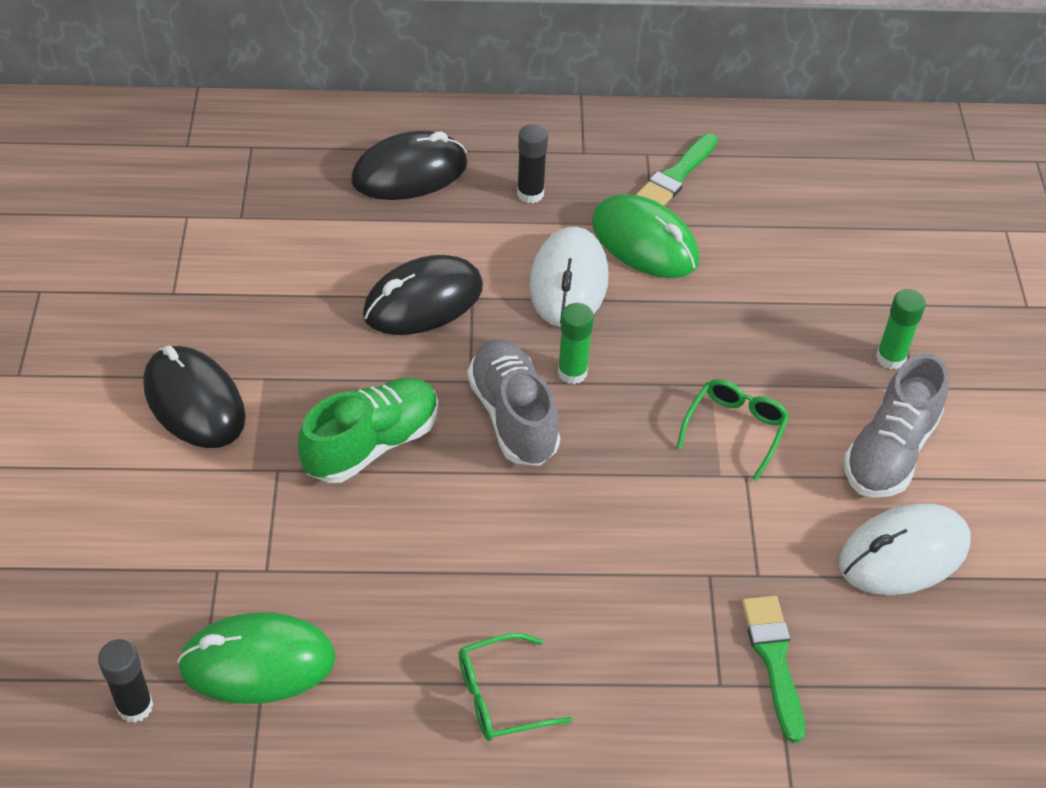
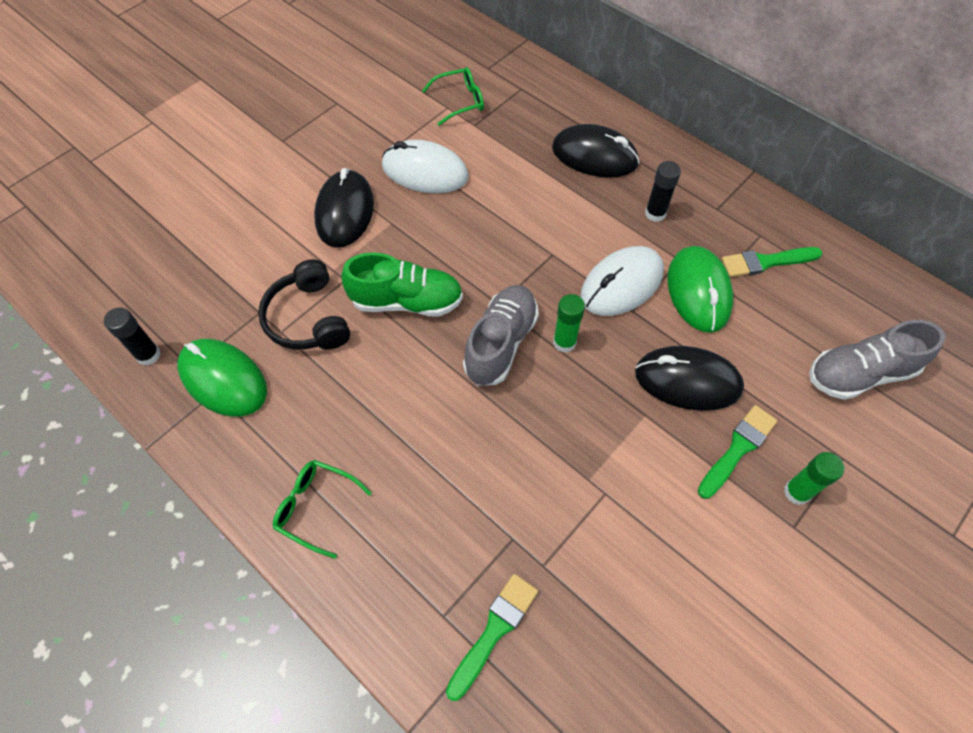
camera: 45 degrees right, 10 degrees up
(281, 536) = (307, 318): none -> black headphones
(423, 301) = (522, 237): black mouse -> black mouse (687, 381)
(735, 429) = (631, 457): green glasses -> green glasses (460, 101)
(813, 357) = (738, 449): none -> green brush
(889, 451) = (726, 557): grey shoe -> grey shoe (859, 373)
(903, 554) = (659, 638): white mouse -> white mouse (425, 172)

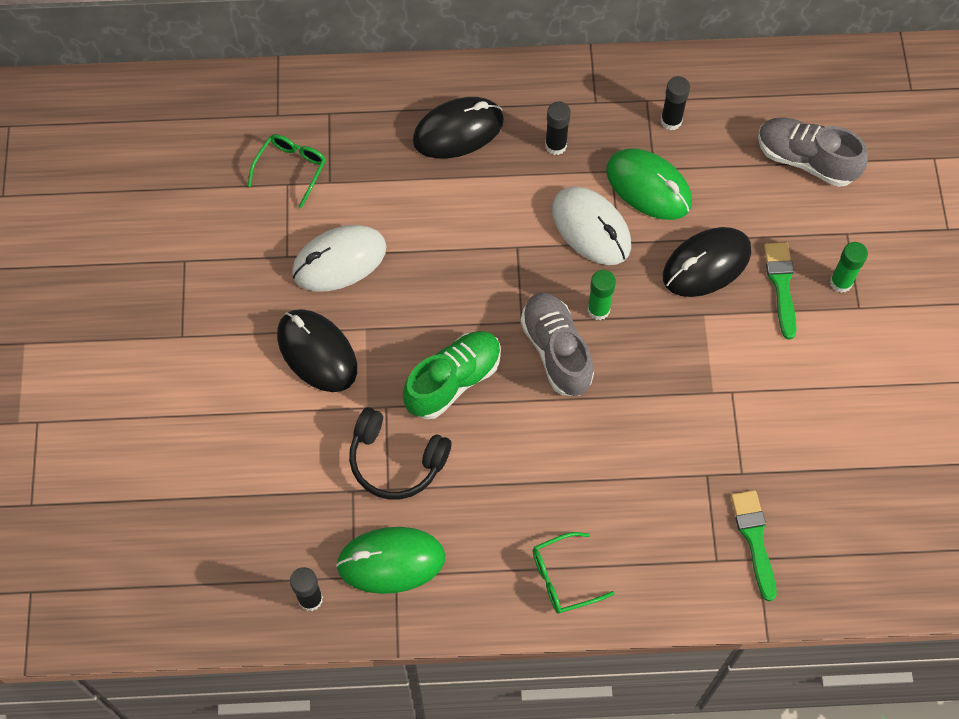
camera: 45 degrees left, 5 degrees up
(621, 284) = (591, 228): white mouse -> white mouse turned 45 degrees counterclockwise
(766, 262) = (671, 121): green brush -> black glue stick
(859, 373) = (806, 160): grey shoe -> grey shoe turned 90 degrees clockwise

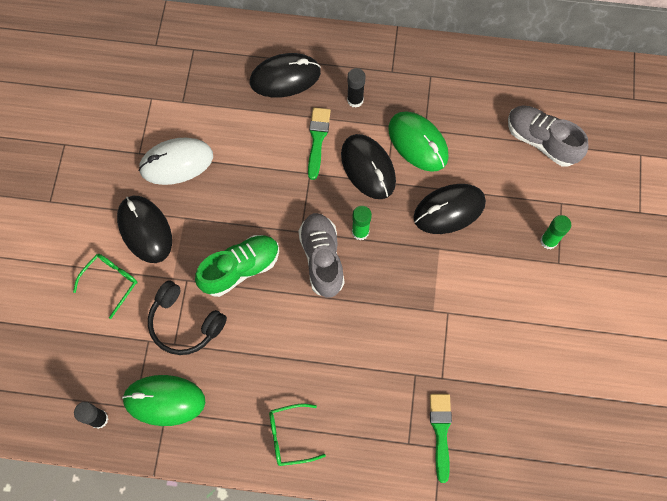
camera: 10 degrees right, 5 degrees up
(291, 169) = (156, 87): green glasses -> green glasses (111, 282)
(591, 228) = (368, 168): white mouse -> black mouse
(671, 121) = (445, 94): black glue stick -> none
(781, 285) = (502, 235): green brush -> green brush (317, 139)

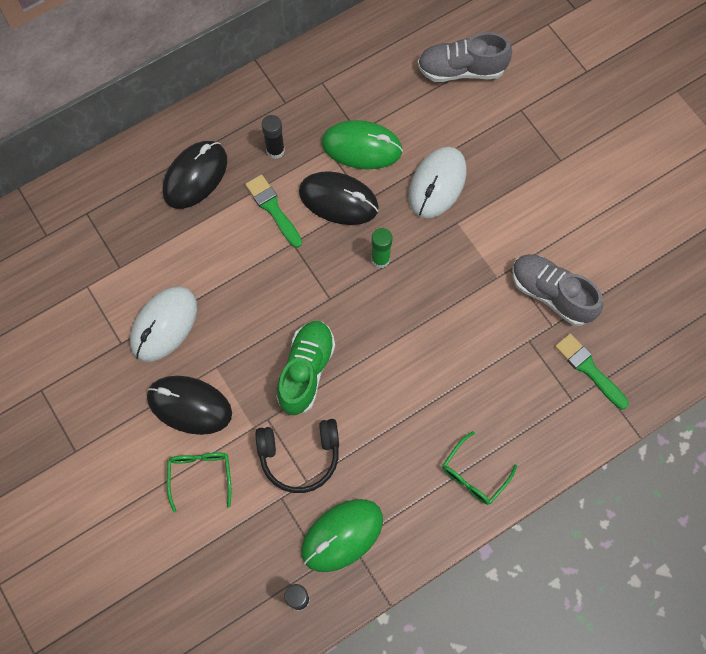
camera: 40 degrees left, 0 degrees up
(322, 258) = (368, 307): grey shoe -> grey shoe (551, 294)
(449, 210) = (437, 184): black mouse -> white mouse
(548, 241) = (538, 148): green glue stick -> none

